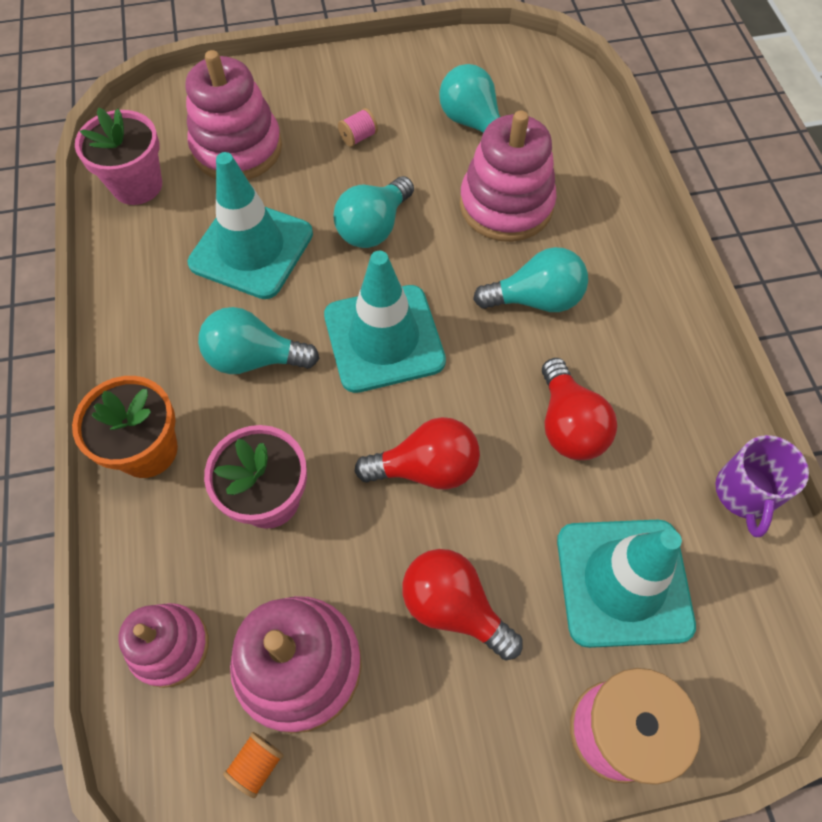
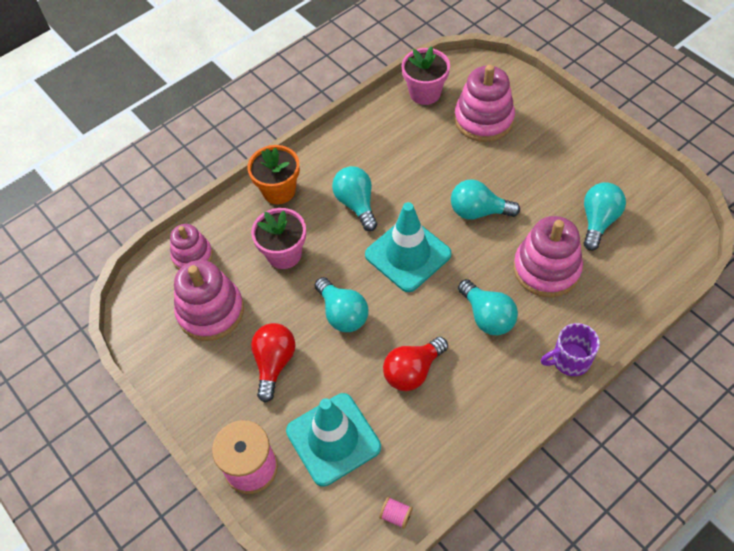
camera: 65 degrees right, 5 degrees down
(251, 249) = (422, 164): turquoise traffic cone -> none
(257, 764) = (159, 319): orange spool -> none
(358, 137) = (538, 170): pink spool -> pink spool (396, 515)
(426, 468) = (342, 314): red light bulb -> turquoise light bulb
(745, 494) = (427, 485): purple mug -> purple mug (569, 360)

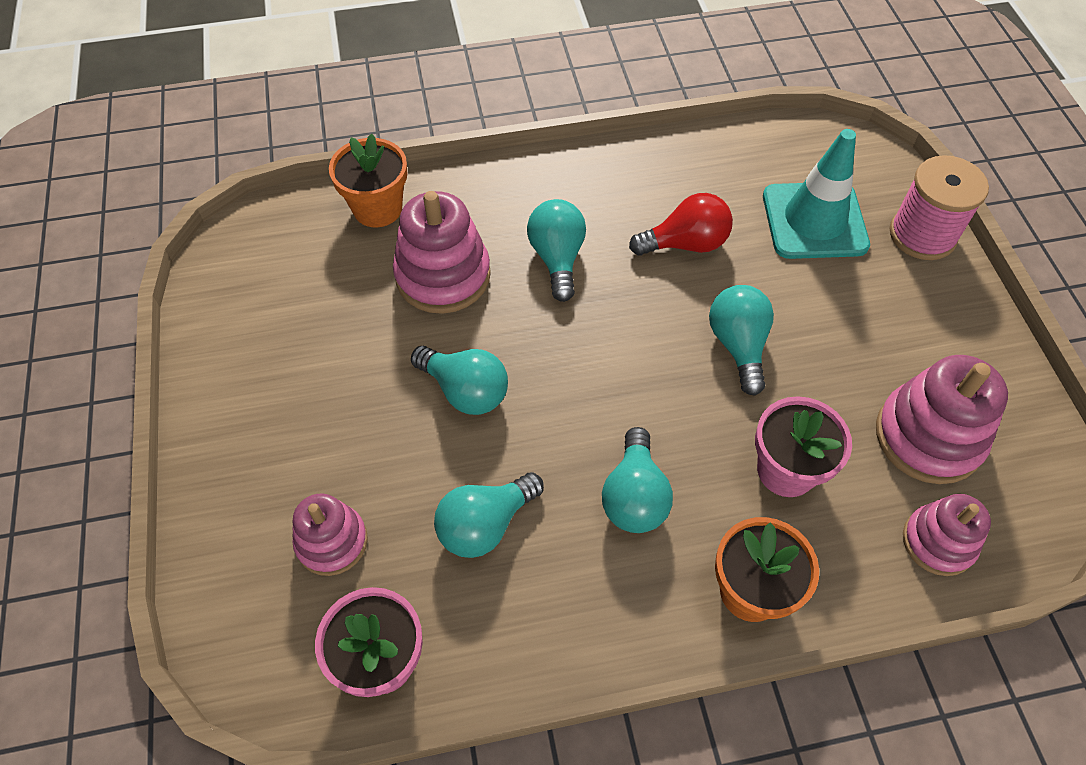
camera: 155 degrees left, 0 degrees up
(274, 363) = (856, 328): red light bulb -> none
(396, 515) = (778, 135): pink spool -> none
(408, 254) = (605, 379): turquoise traffic cone -> none
(483, 119) = (332, 542): pink stacking toy -> pink stacking toy, size x0.63
(569, 360) = (502, 178): purple mug -> none
(598, 221) = (326, 299): turquoise light bulb -> turquoise light bulb (485, 525)
(627, 292) = (377, 208): none -> orange flower pot

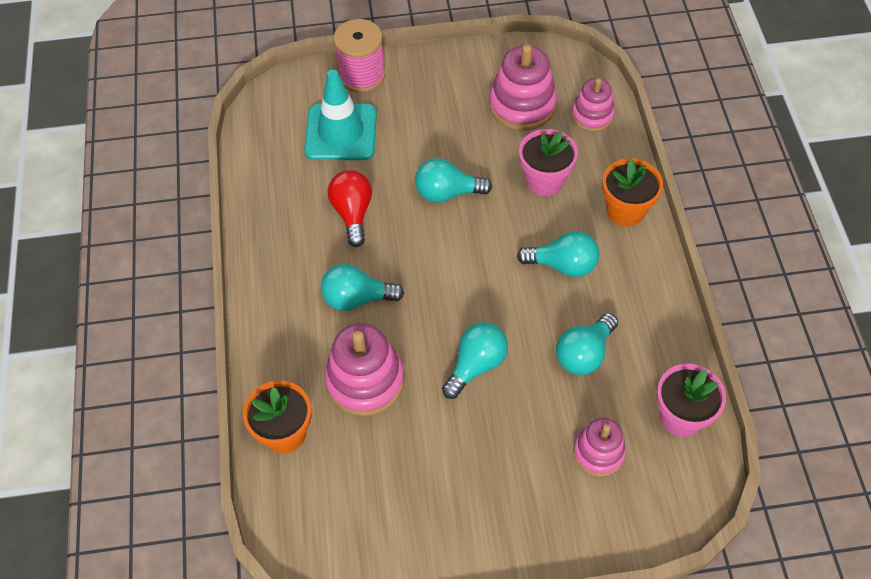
camera: 85 degrees left, 0 degrees up
(485, 525) = (584, 354): turquoise light bulb -> turquoise light bulb turned 75 degrees clockwise

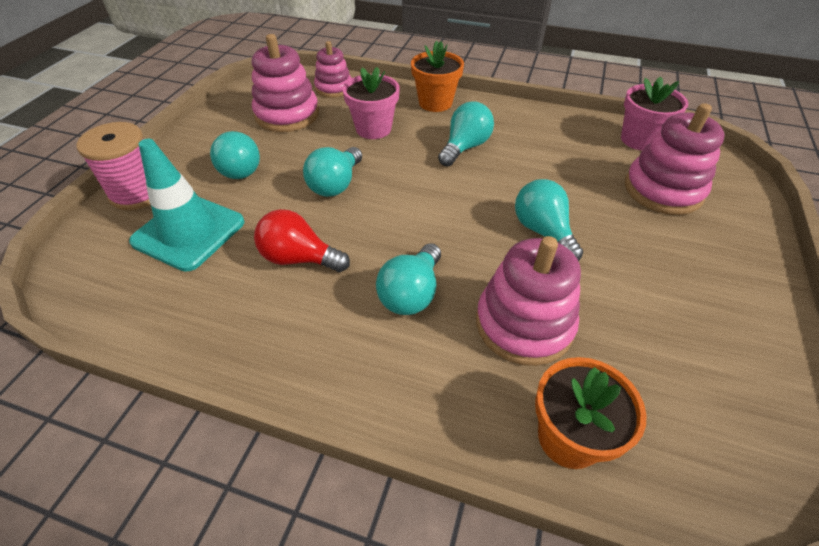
camera: 65 degrees left, 10 degrees down
(584, 354) = (560, 165): turquoise light bulb -> turquoise light bulb (239, 168)
(598, 452) = (663, 190): pink stacking toy -> pink stacking toy, size x1.58

